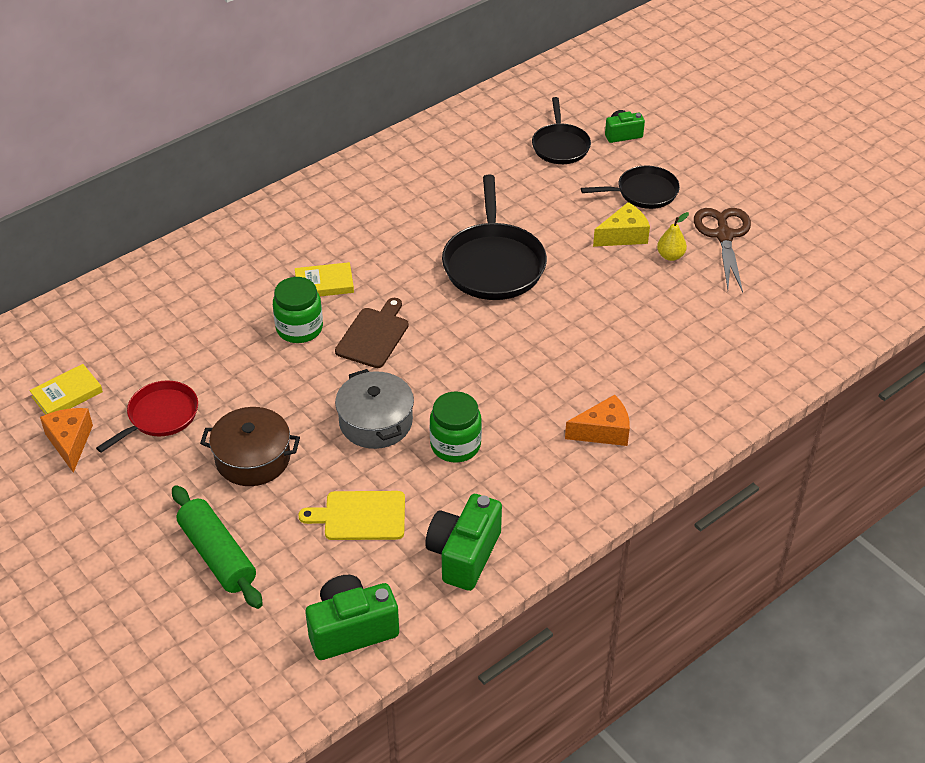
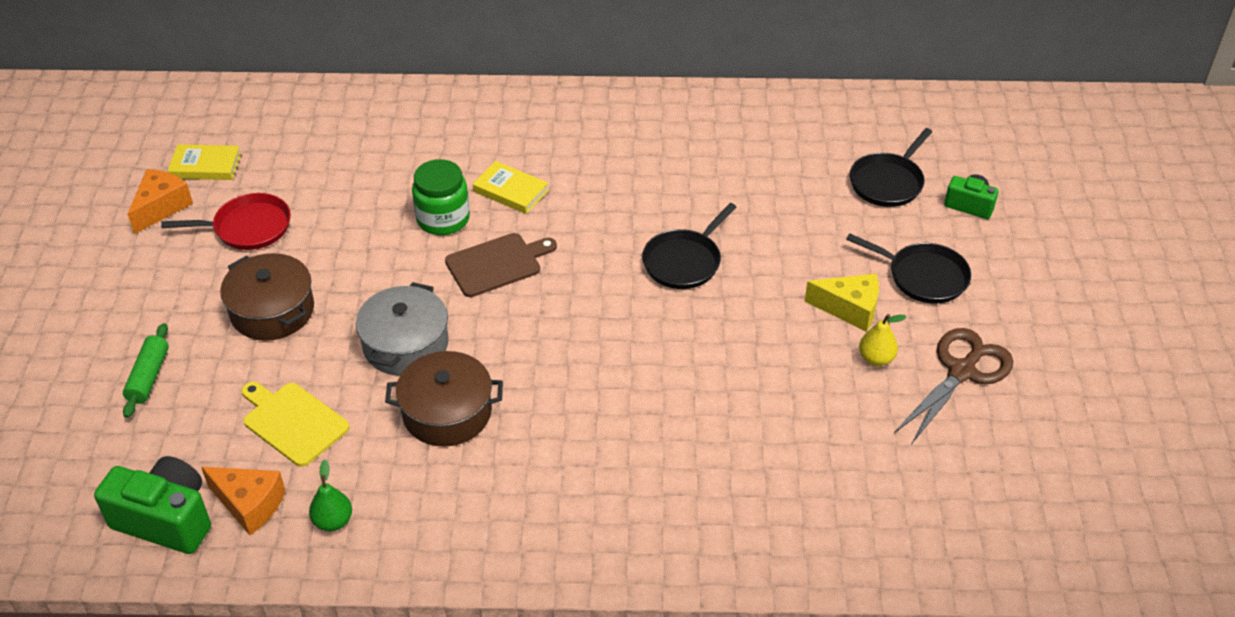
camera: 40 degrees right, 0 degrees up
(218, 555) = (149, 377): green rolling pin -> green rolling pin, size x0.62
(455, 445) = (447, 412): green jar -> brown pot
(464, 554) = (333, 521): green camera -> green pear
(493, 264) = (684, 262): black pan -> black pan, size x0.62
(603, 431) = (597, 493): orange cheese -> orange cheese (249, 504)

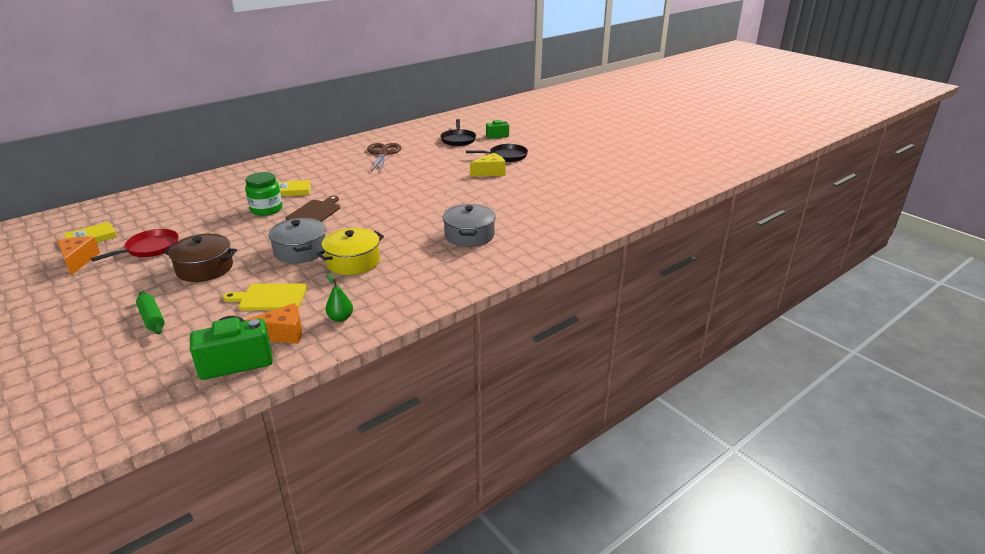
camera: 40 degrees left, 15 degrees down
(447, 412) = (353, 262): brown pot -> yellow pot
(655, 455) = (469, 235): none -> grey pot
(684, 262) = (404, 183): black pan -> none
(876, 358) = (519, 180): yellow pear -> none
(962, 372) = (554, 172): brown scissors -> brown scissors (383, 154)

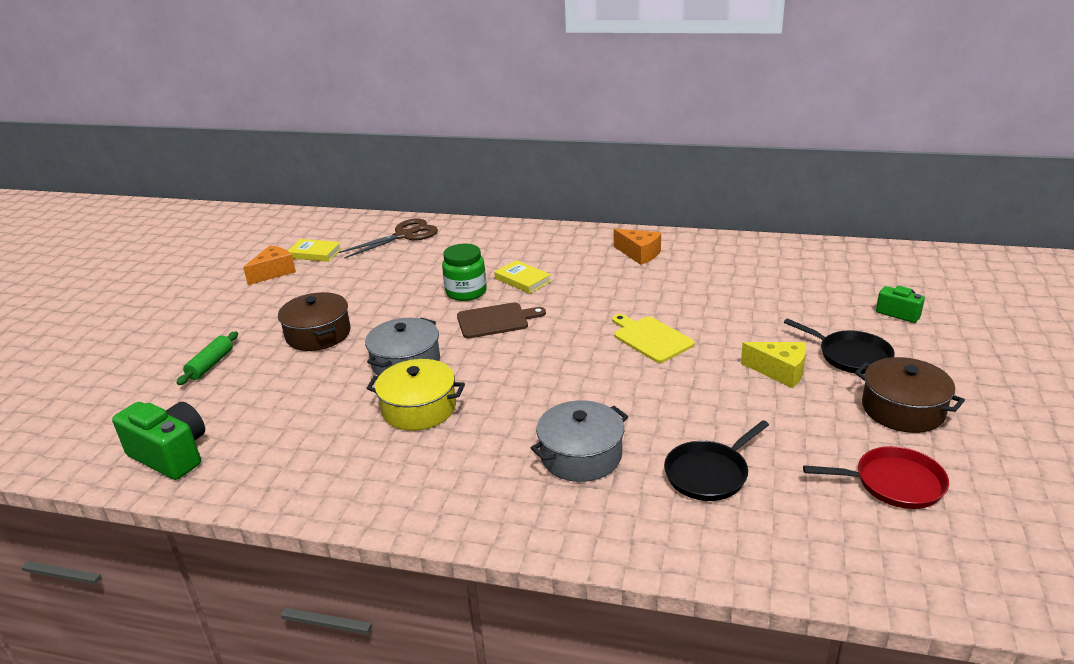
camera: 55 degrees right, 0 degrees up
(150, 248) = (326, 287): red pan -> red pan (894, 483)
(270, 297) = (298, 402): yellow cutting board -> yellow cutting board (651, 338)
(283, 334) = (238, 452): orange cheese -> orange cheese (639, 254)
(340, 318) = (296, 471): green pear -> none
(383, 154) = (695, 273): brown scissors -> brown scissors (404, 235)
(458, 140) = (828, 294): black pan -> black pan (709, 474)
(553, 164) = (903, 409): none -> brown pot

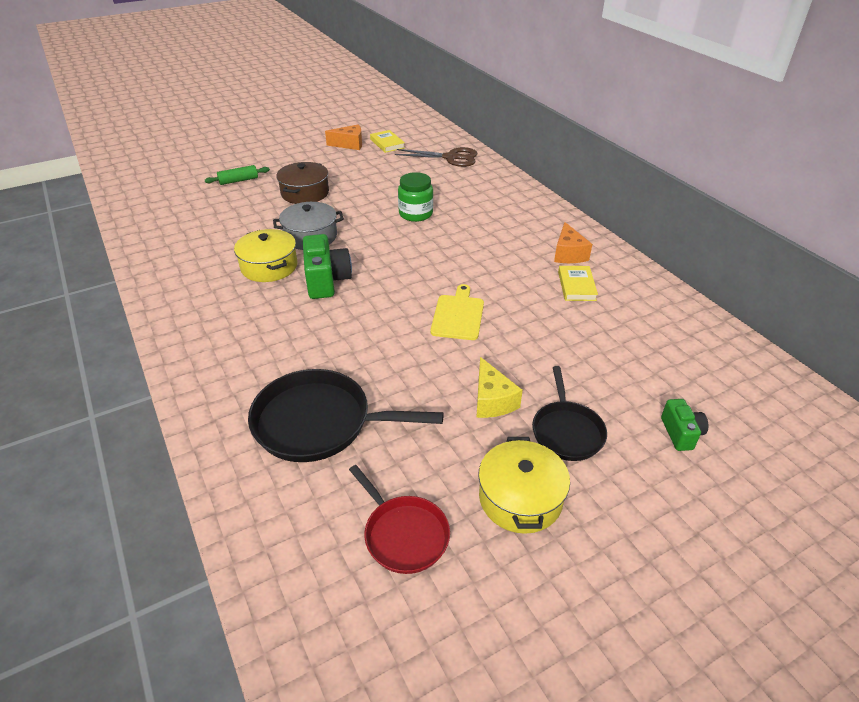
camera: 45 degrees right, 10 degrees up
(171, 455) = (151, 216): green camera -> green camera (326, 281)
(496, 320) = (397, 242): brown cutting board -> none
(522, 280) = (460, 226): yellow book -> yellow book (576, 286)
(581, 455) = (283, 354): grey pot -> none
(709, 474) = (318, 422): black pan -> black pan, size x1.62
(903, 409) = (520, 498): brown pot -> yellow pot

